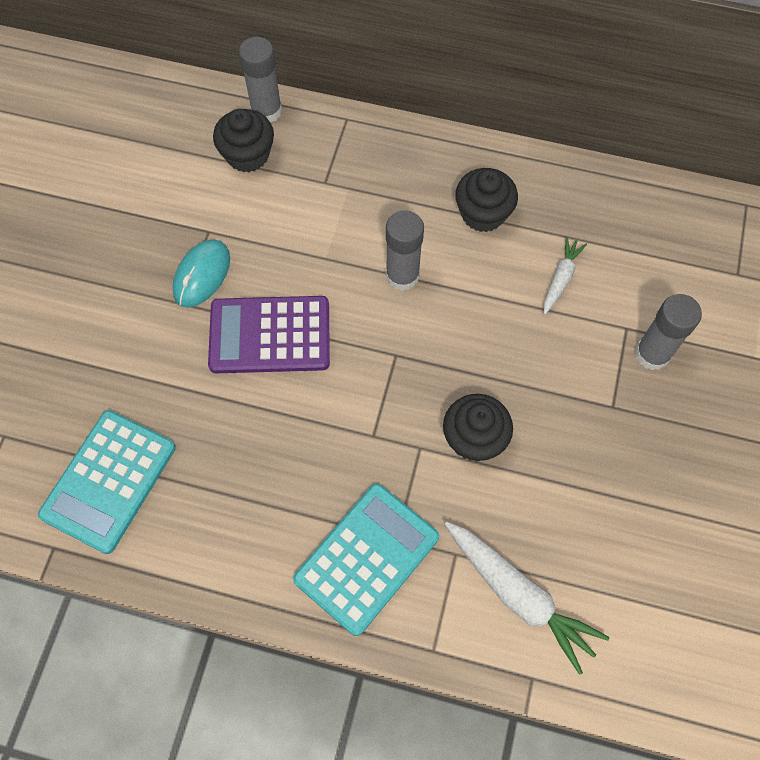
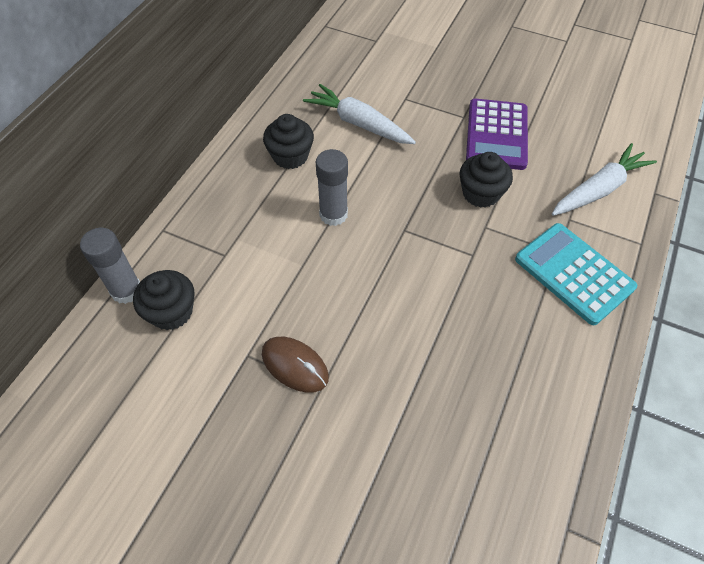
camera: 80 degrees left, 10 degrees down
(109, 481) = (501, 469): turquoise calculator -> none
(202, 275) = (295, 365): turquoise mouse -> brown mouse
(270, 335) = (370, 316): purple calculator -> purple calculator (496, 135)
(560, 279) = (359, 123): white carrot -> white carrot, size x1.81
(652, 354) = (427, 90): grey glue stick -> none

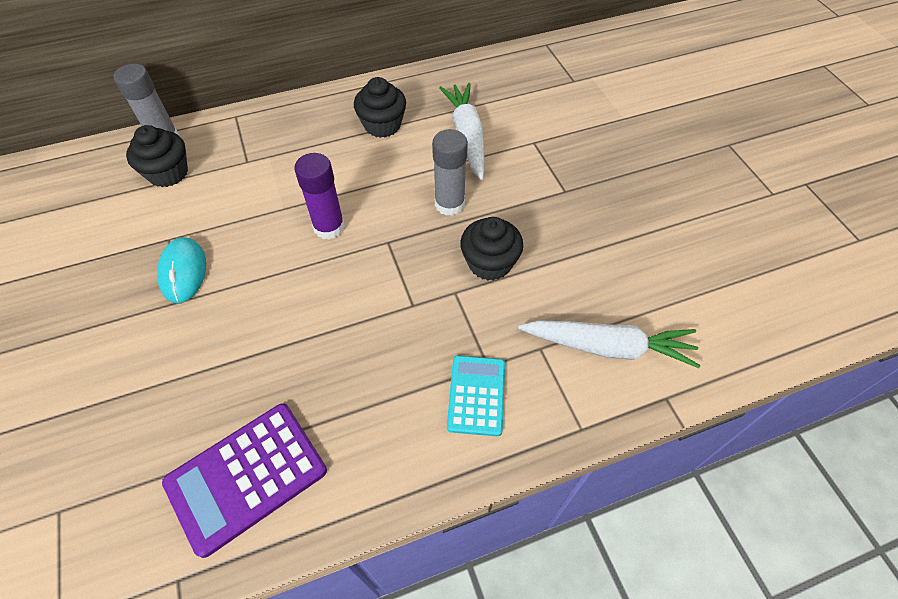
camera: 45 degrees right, 0 degrees up
(295, 365) = (183, 272): brown mouse -> turquoise mouse
(333, 214) = (353, 189): grey glue stick -> grey glue stick (449, 204)
(353, 251) = (329, 227): none -> purple glue stick
(496, 135) = (574, 227): purple calculator -> purple calculator (246, 477)
(573, 273) = (476, 395): turquoise calculator -> turquoise calculator, size x0.63

